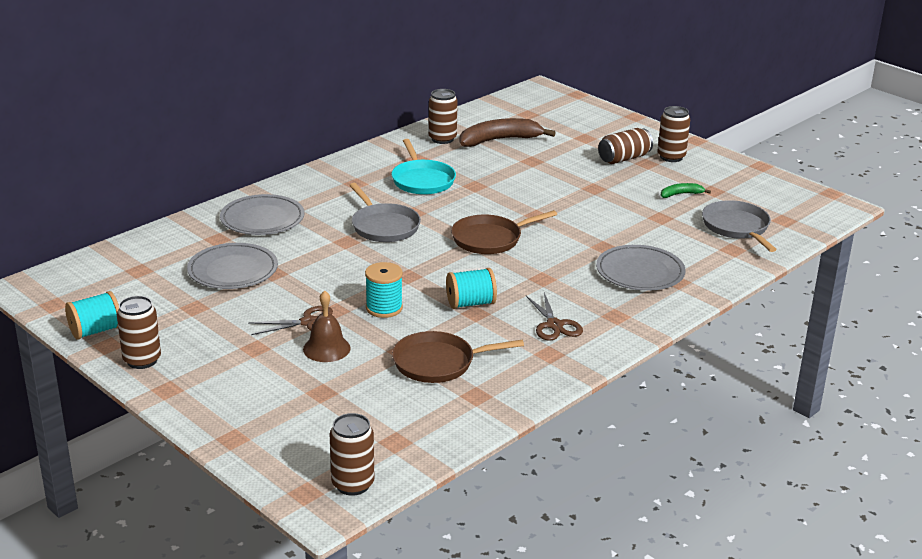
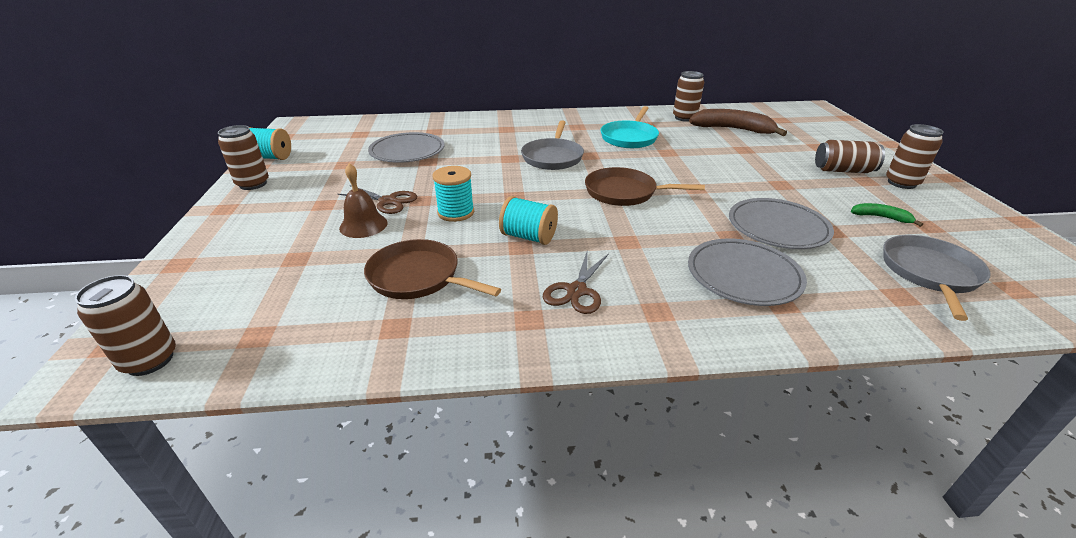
camera: 40 degrees right, 5 degrees up
(262, 219) = (480, 129): grey plate -> grey plate (777, 227)

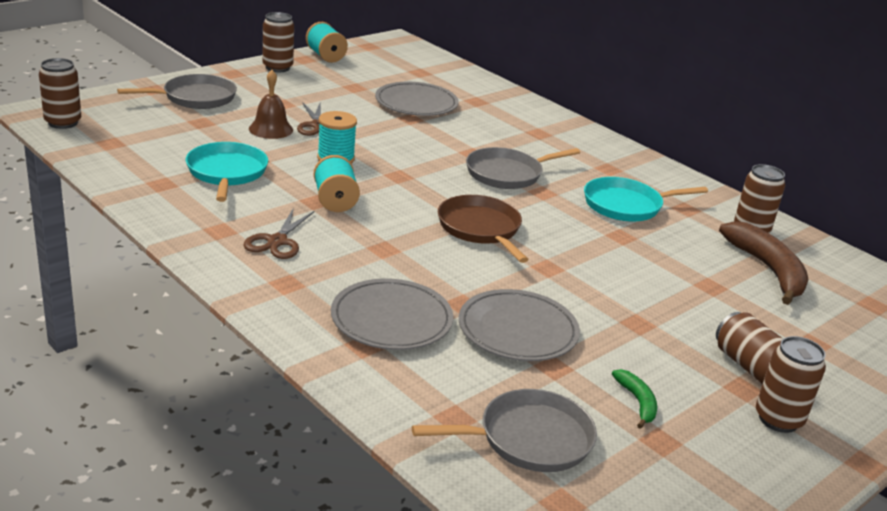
camera: 50 degrees right, 5 degrees down
(240, 245) = (195, 98): none -> grey pan
(418, 277) = (226, 173): brown pan -> turquoise pan
(576, 291) = (277, 241): brown scissors -> brown scissors turned 60 degrees counterclockwise

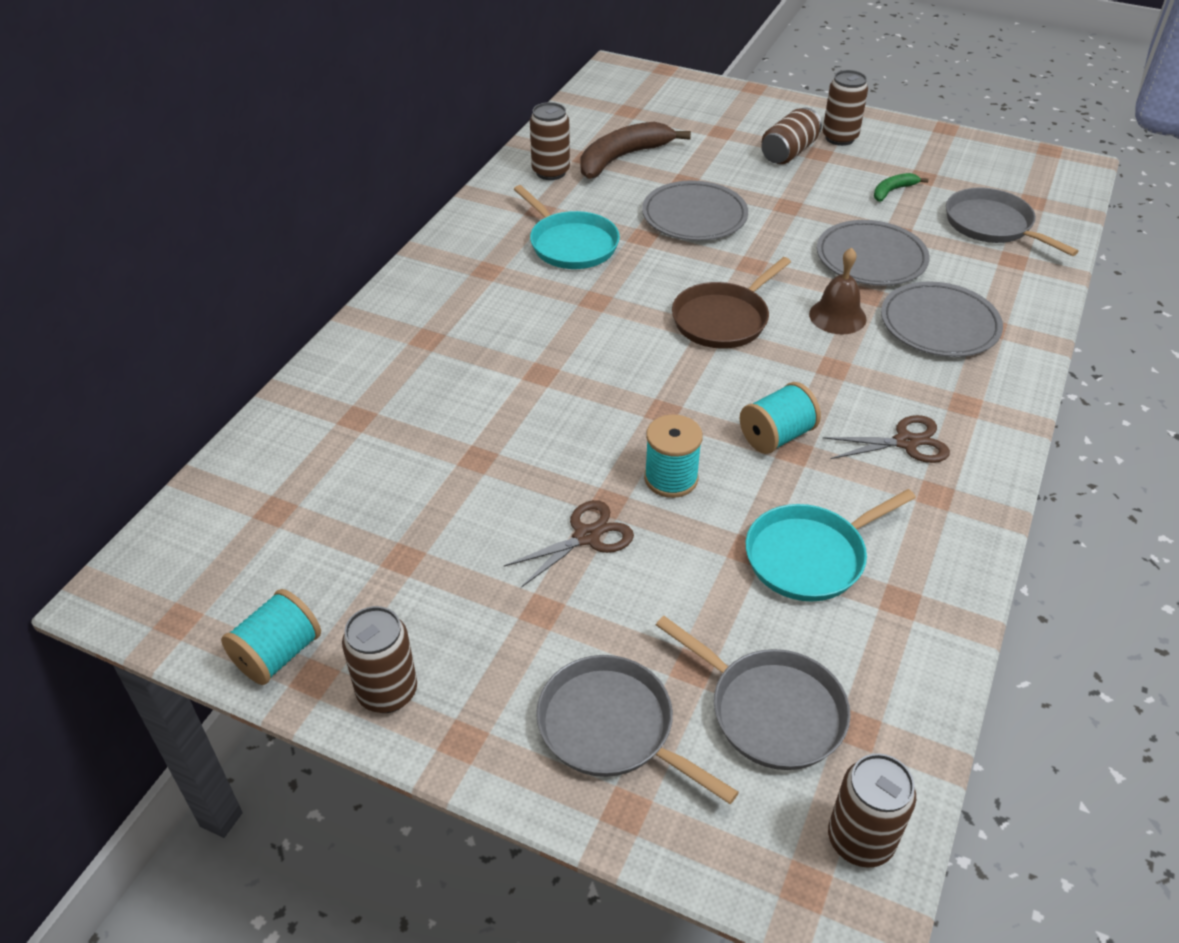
camera: 110 degrees left, 15 degrees up
(271, 129) = (643, 578): brown bell -> brown bell (837, 316)
(416, 103) = (416, 471): grey plate -> grey plate (694, 216)
(507, 174) = (573, 334): grey pan -> grey pan (771, 711)

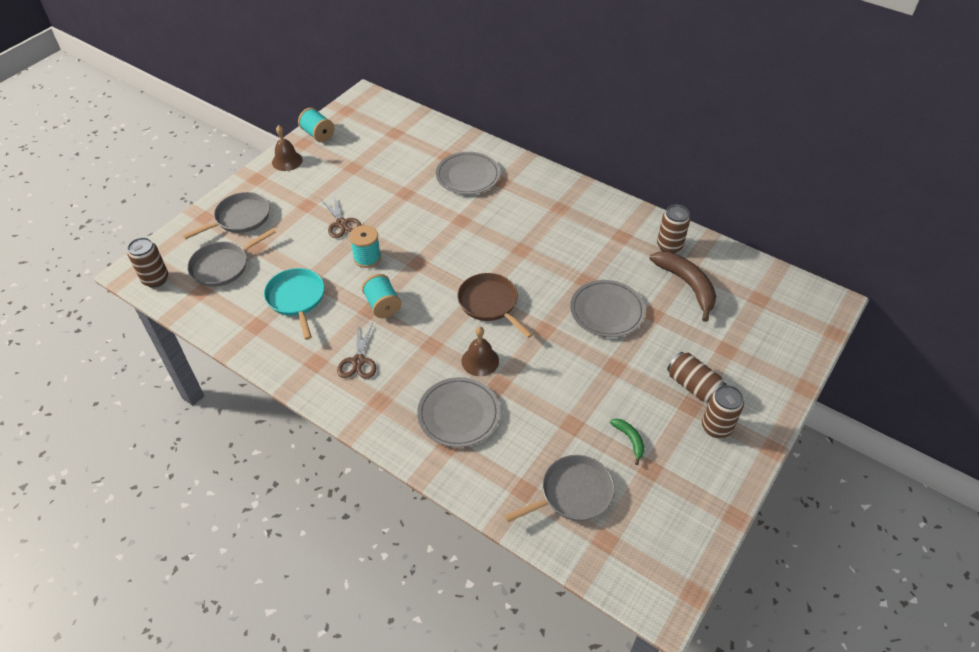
camera: 100 degrees right, 5 degrees up
(387, 692) = (287, 161): brown can -> brown bell
(571, 244) = (581, 246): turquoise pan -> none
(871, 258) = (541, 398): grey plate -> grey plate (468, 176)

